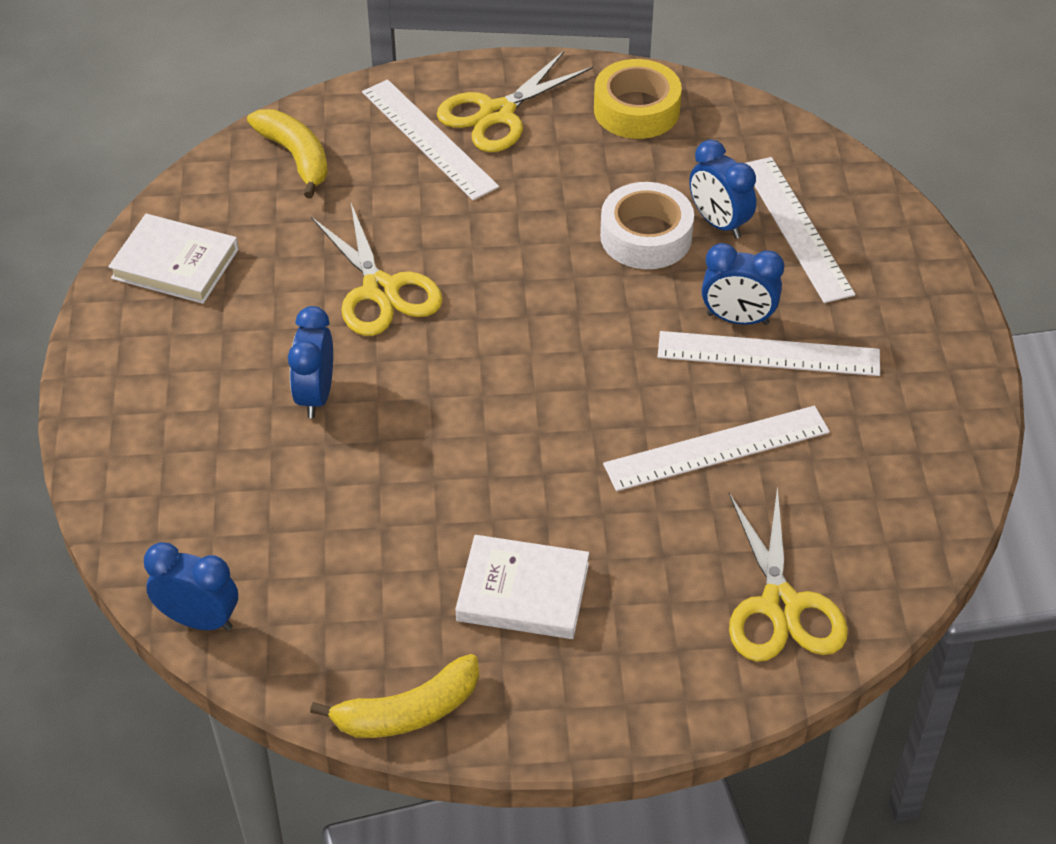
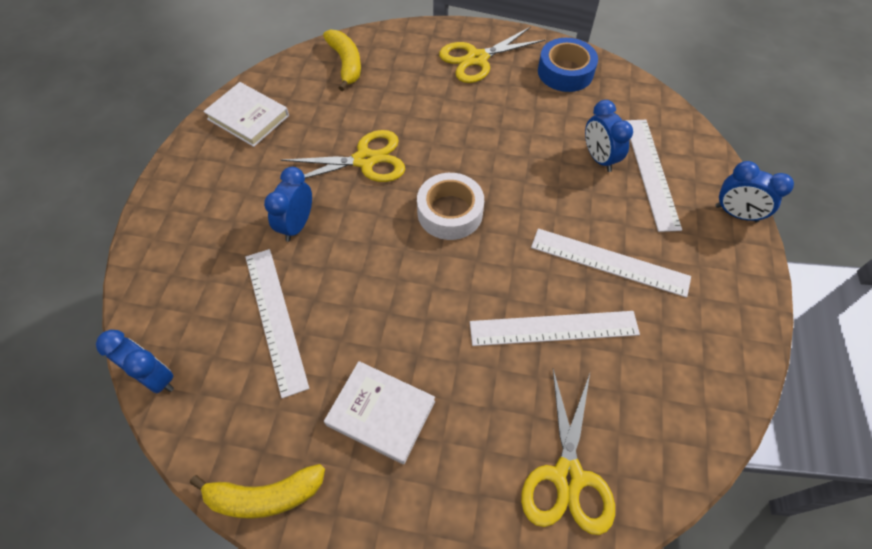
camera: 15 degrees right, 10 degrees up
(380, 290) = (365, 160): yellow scissors -> yellow scissors turned 90 degrees counterclockwise
(429, 139) = (430, 67): white ruler -> white ruler (275, 318)
(636, 110) = (565, 72): yellow tape -> blue tape
(646, 236) = (547, 158): white tape -> white tape (450, 212)
(737, 319) = (594, 230): blue clock -> blue clock (736, 214)

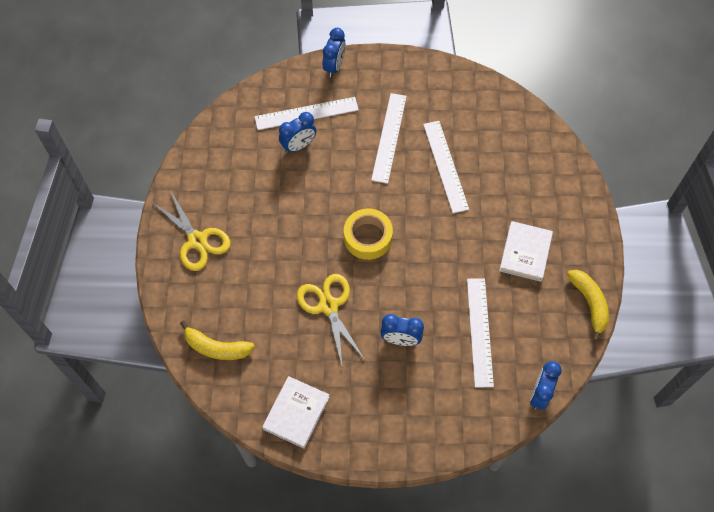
camera: 100 degrees left, 5 degrees up
(275, 318) = (479, 331): white ruler -> white ruler turned 60 degrees counterclockwise
(346, 64) = (216, 348): yellow banana -> yellow banana turned 135 degrees counterclockwise
(450, 212) = (368, 237): white tape -> yellow tape
(565, 72) = (206, 172): blue tape -> none
(567, 476) = (533, 154): yellow scissors -> none

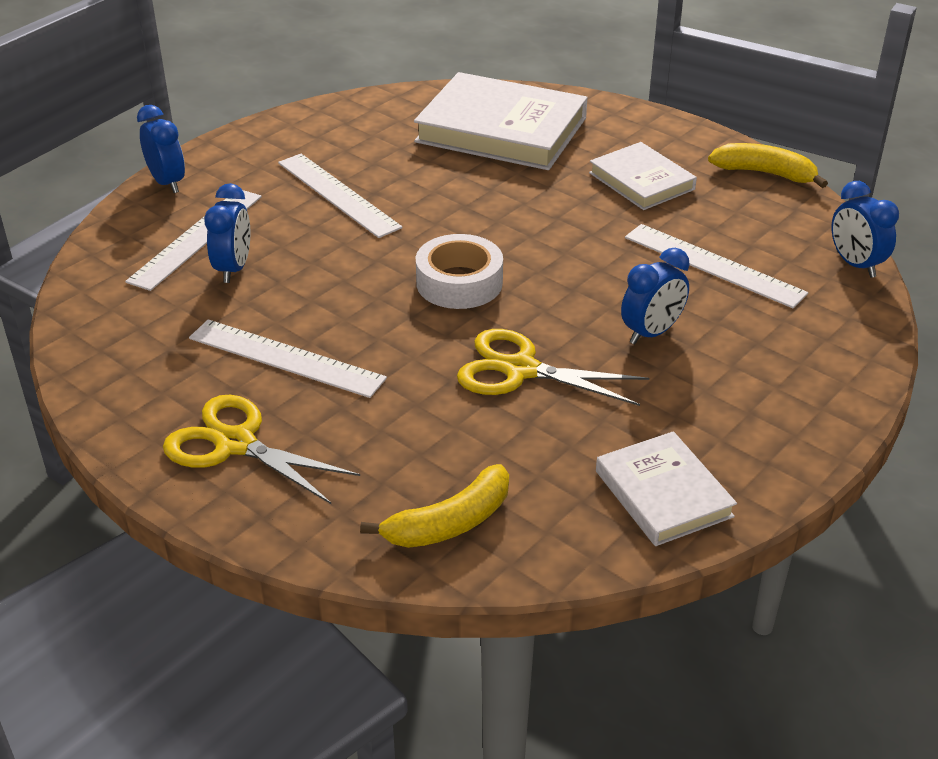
camera: 50 degrees left, 25 degrees down
(197, 240) = (235, 444): yellow scissors -> yellow scissors turned 150 degrees counterclockwise
(368, 237) = (459, 283): yellow tape -> white tape
(445, 166) = (442, 176): white ruler -> white ruler (286, 358)
(512, 159) = (501, 130): none -> white book

